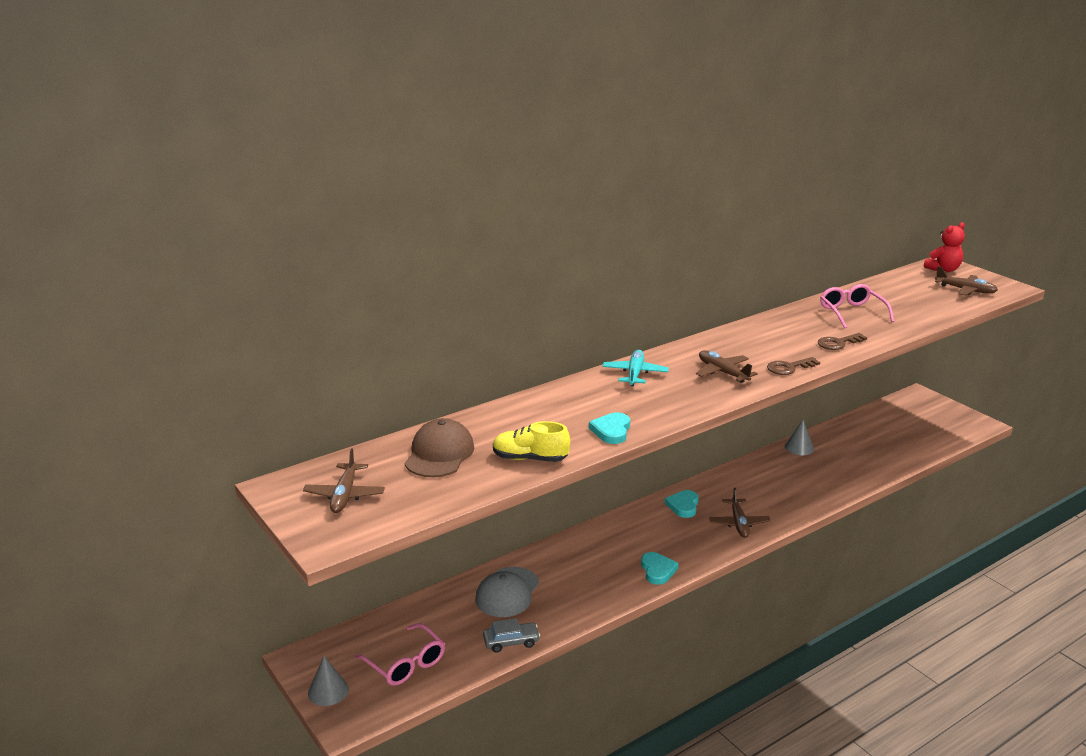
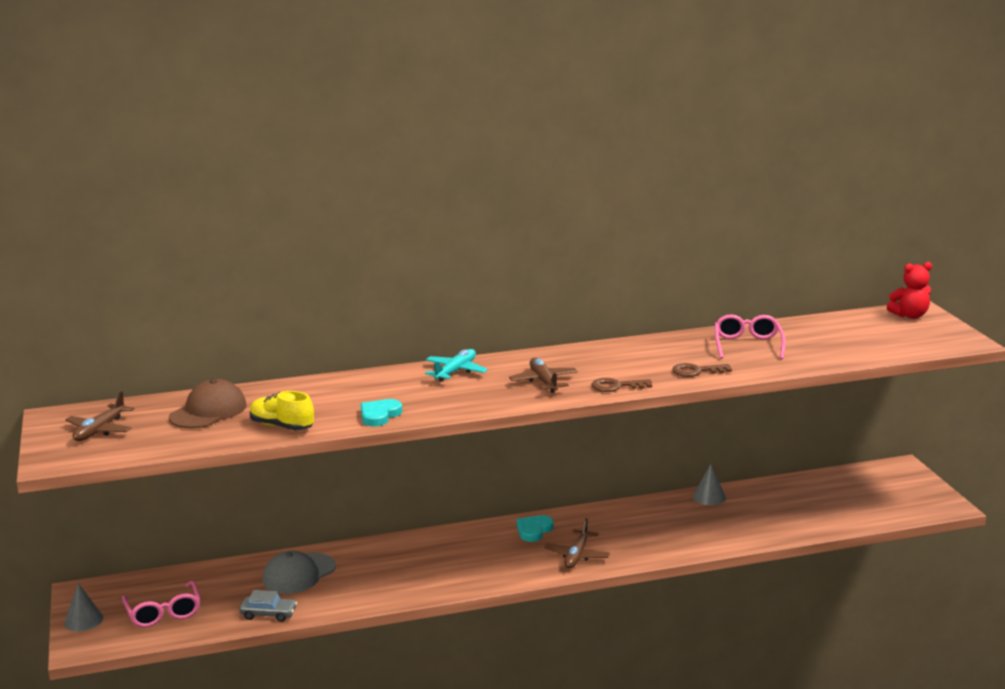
camera: 20 degrees right, 5 degrees down
(657, 570) = (457, 581): turquoise heart -> none
(965, 290) = (909, 339): brown plane -> none

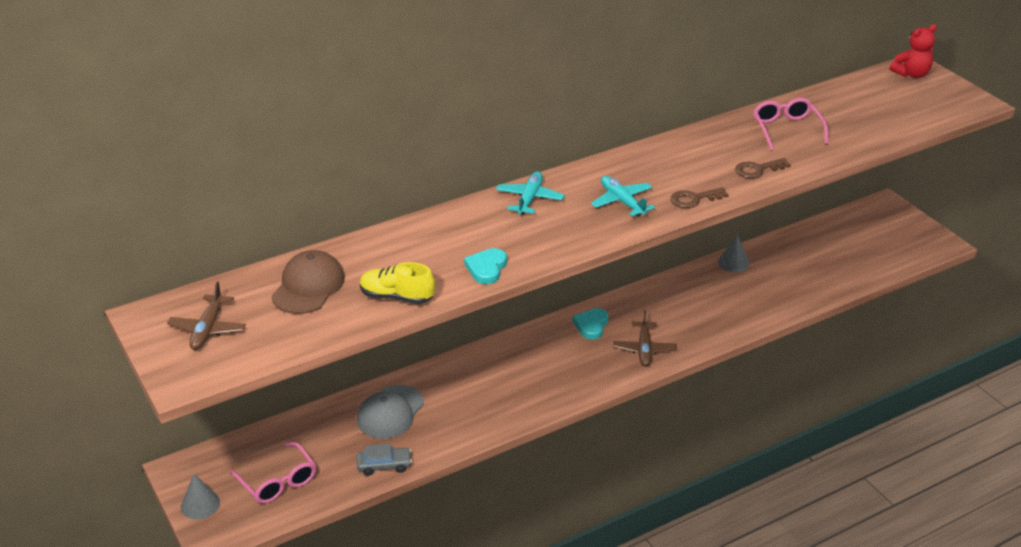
camera: 15 degrees left, 15 degrees up
(544, 381) = (622, 201): brown plane -> turquoise plane

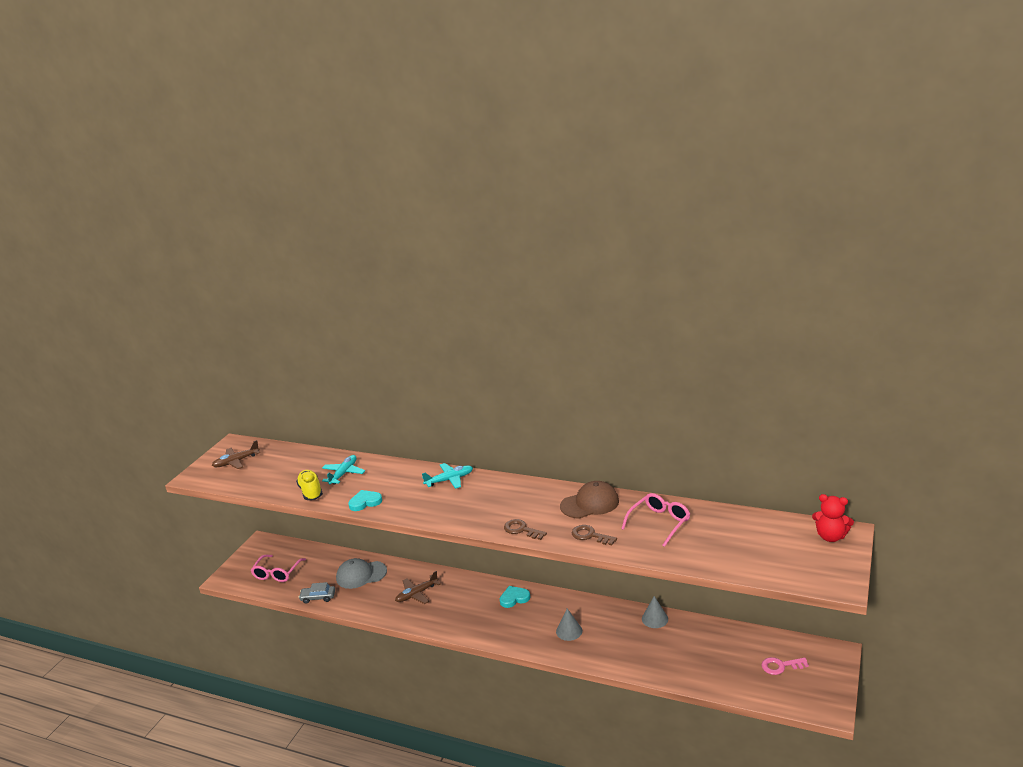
camera: 55 degrees right, 10 degrees down
(200, 504) = (242, 562): grey cone -> grey cone (569, 631)
(308, 287) = (295, 466): brown cap -> brown cap (590, 503)
(384, 465) = (318, 597): grey car -> grey car turned 135 degrees clockwise
(622, 201) = (485, 508): turquoise plane -> turquoise plane (344, 474)
(644, 349) = (516, 631): brown plane -> brown plane (417, 594)
(870, 236) = (781, 666): none -> pink key

